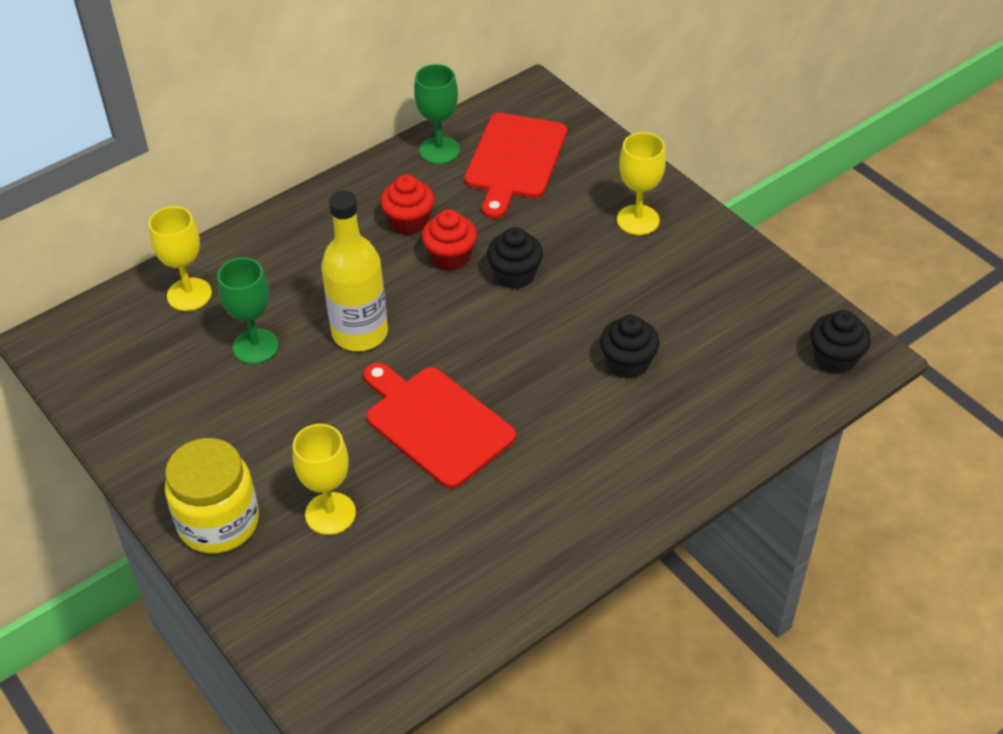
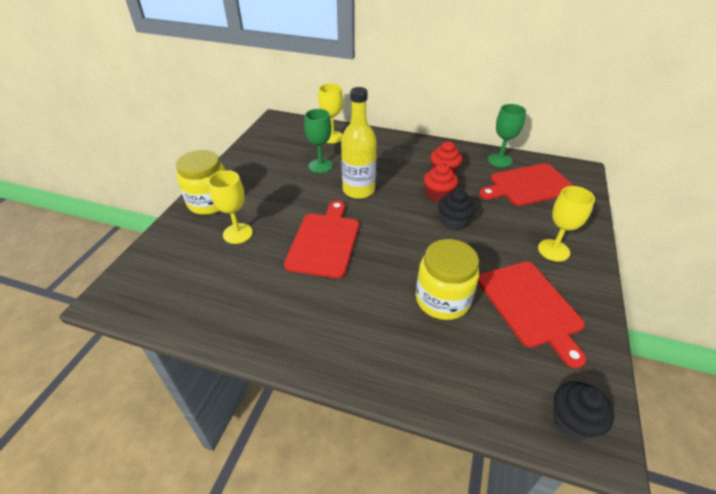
camera: 55 degrees right, 5 degrees down
(628, 363) = (442, 300): black cupcake -> yellow jar
(695, 295) = (531, 306): none -> red cutting board

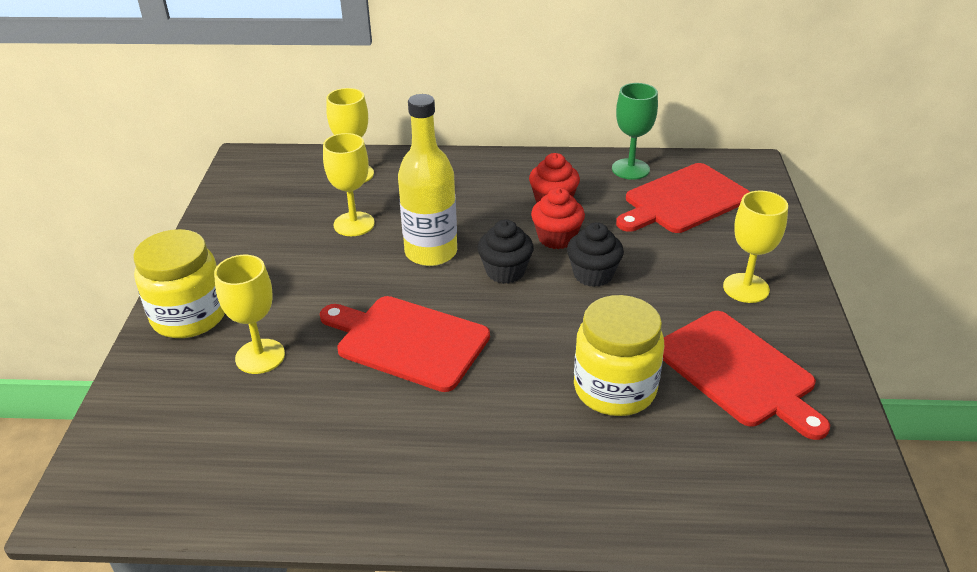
camera: 15 degrees left, 5 degrees down
(320, 166) = (354, 224): green goblet -> yellow goblet
(324, 241) = (407, 341): red cutting board -> red cutting board turned 60 degrees counterclockwise
(572, 421) = (834, 506): black cupcake -> black cupcake (505, 271)

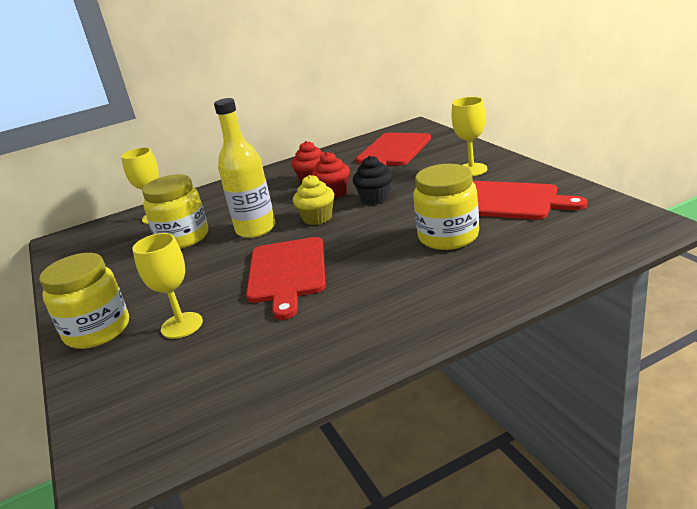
camera: 25 degrees left, 10 degrees down
(354, 224) = (183, 238): yellow goblet -> yellow jar
(407, 341) = (287, 273): red cutting board -> red cutting board turned 90 degrees counterclockwise
(505, 271) = (317, 218): black cupcake -> yellow cupcake
(630, 169) = (345, 151): green goblet -> none

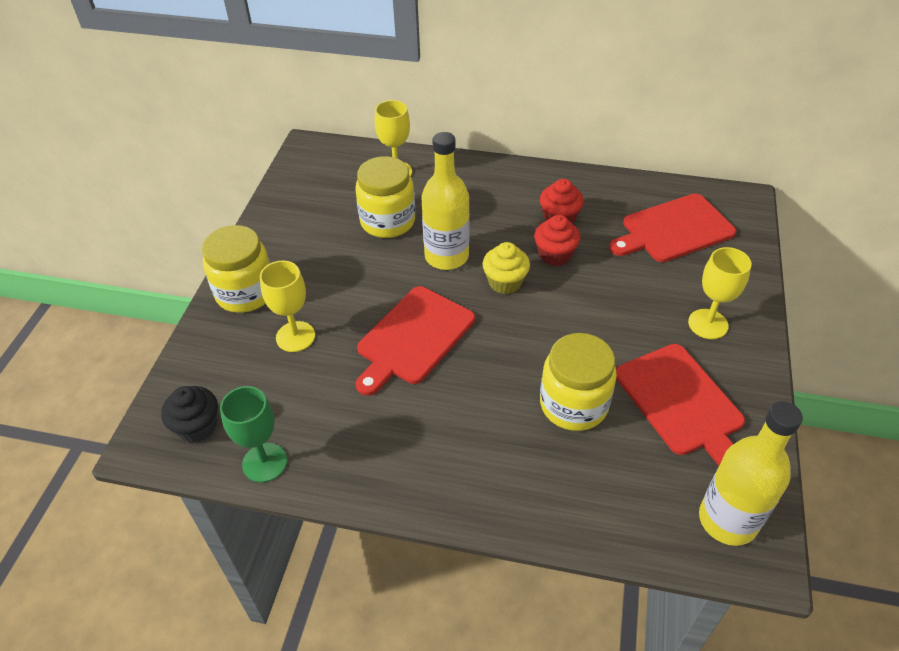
camera: 35 degrees right, 20 degrees up
(253, 403) = (264, 462): none -> green goblet
(375, 198) = (578, 294): black cupcake -> black cupcake (197, 426)
(614, 224) = (727, 520): none -> yellow bottle

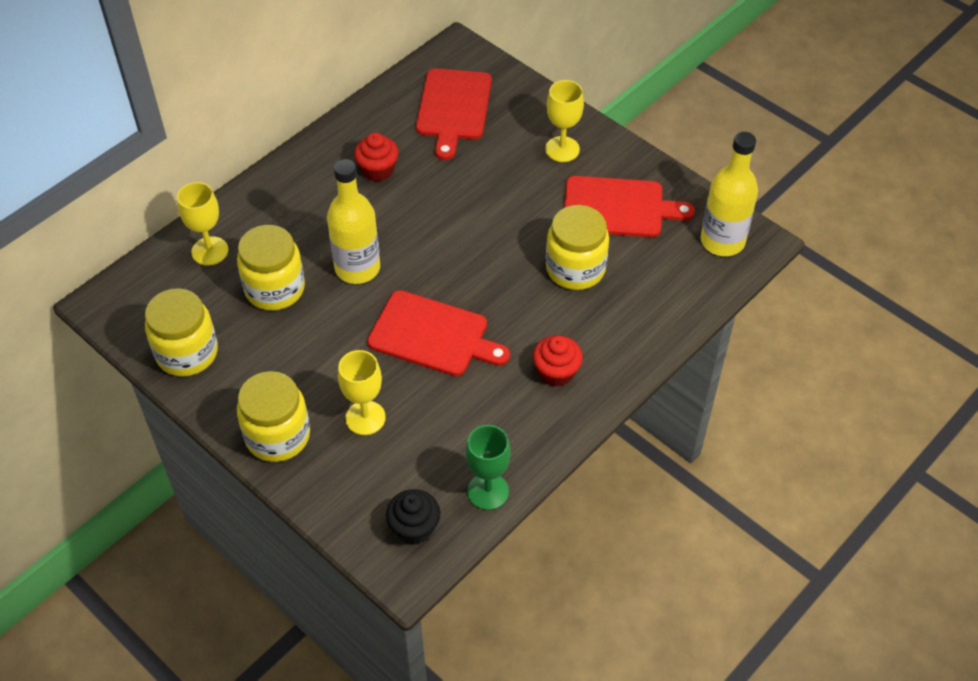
camera: 60 degrees left, 5 degrees up
(293, 207) = (187, 353): none -> yellow jar
(413, 338) = (433, 335): red cutting board -> red cutting board turned 45 degrees counterclockwise
(505, 282) = (421, 244): yellow cupcake -> none
(555, 255) = (417, 196): red cupcake -> red cupcake (556, 372)

